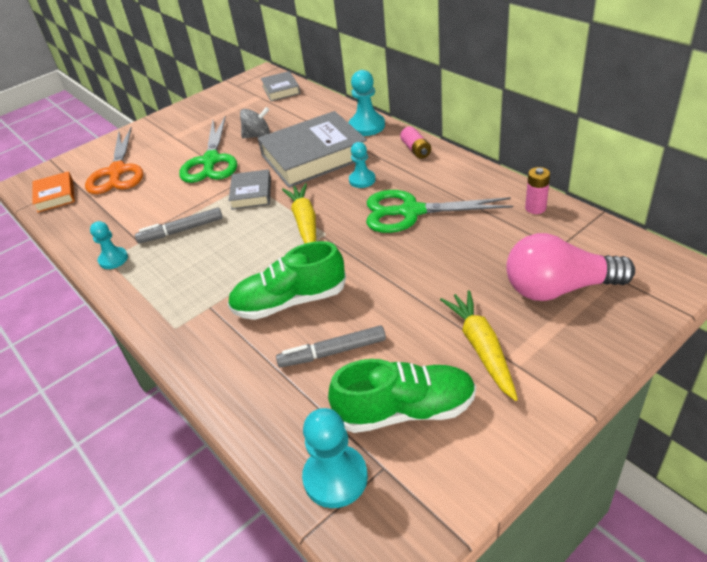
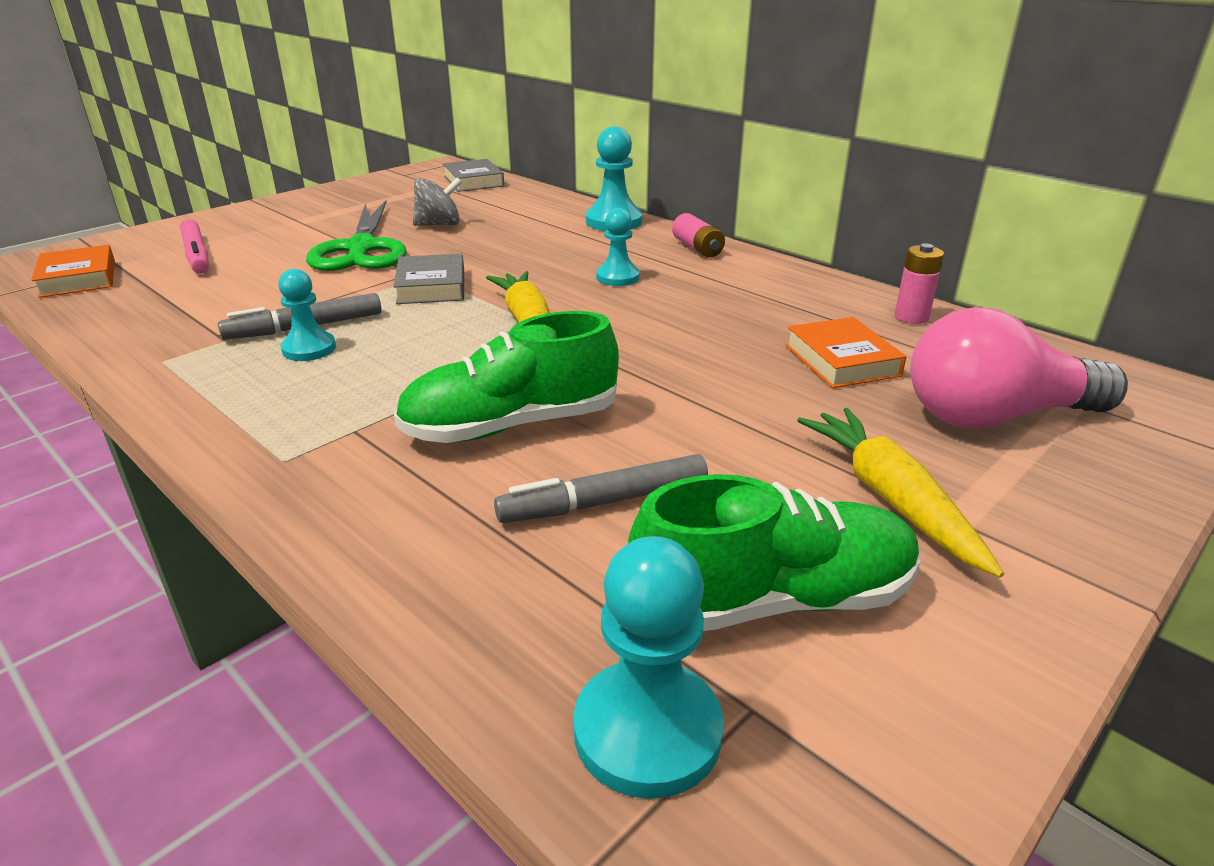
camera: 10 degrees left, 10 degrees down
(113, 259) = (172, 361): turquoise pawn -> turquoise pawn (309, 349)
(117, 172) = (196, 255): orange scissors -> pink marker
(314, 156) = (533, 249): grey book -> none
(411, 212) = (707, 315): green scissors -> none
(482, 247) = (842, 360): none -> orange book

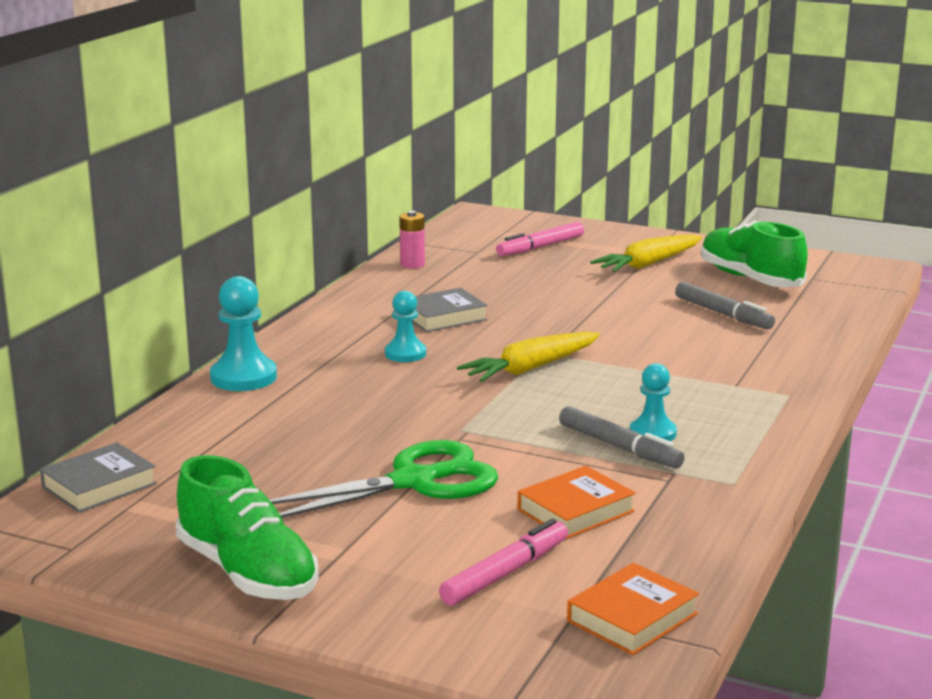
camera: 110 degrees left, 10 degrees down
(431, 286) = (488, 420): grey book -> grey book (443, 317)
(439, 225) = (305, 461): grey spinning top -> none
(511, 426) = (679, 346): green shoe -> green shoe (247, 572)
(647, 731) = (843, 290): turquoise pawn -> none
(697, 248) = (307, 334): pink battery -> none
(842, 360) = (501, 278): orange book -> orange book (575, 510)
(995, 416) = (540, 247): pink light bulb -> pink marker

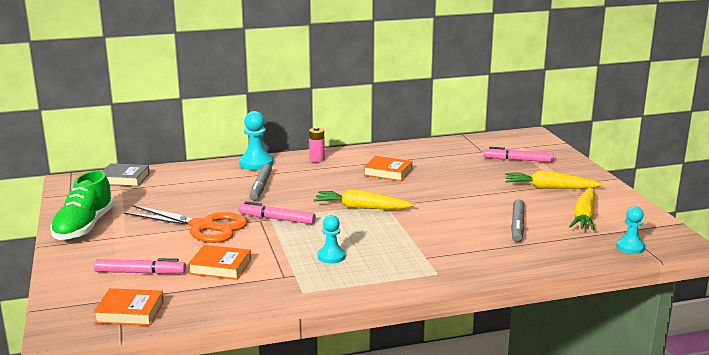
camera: 50 degrees right, 0 degrees up
(405, 354) = (332, 180): turquoise pawn -> turquoise pawn (630, 247)
(412, 264) = (437, 146): pink battery -> pink battery (317, 159)
(414, 482) = (203, 227): green scissors -> orange scissors
(443, 317) = (388, 172): grey book -> orange book
(476, 427) = (277, 219): none -> pink marker
(619, 447) = (302, 254): grey marker -> grey marker (260, 187)
(750, 279) = (584, 216): green shoe -> yellow carrot

